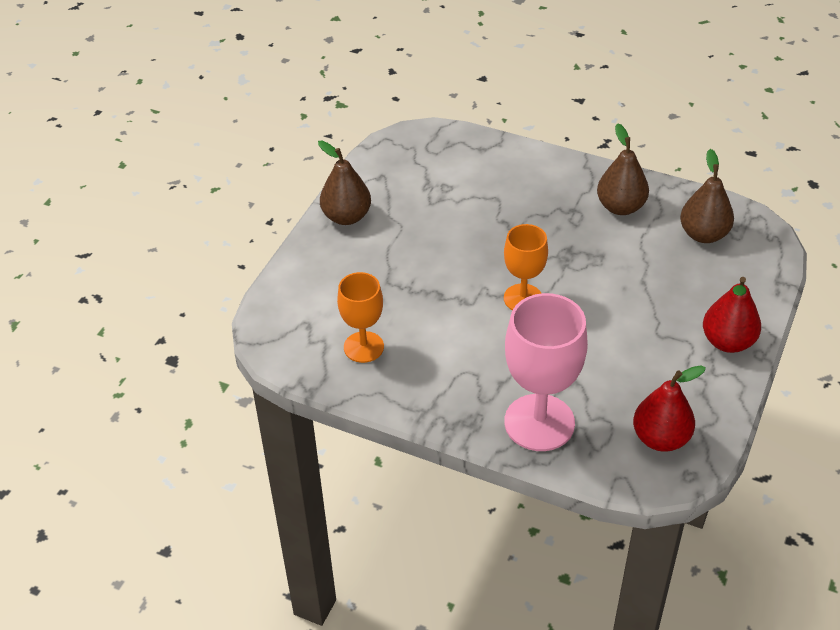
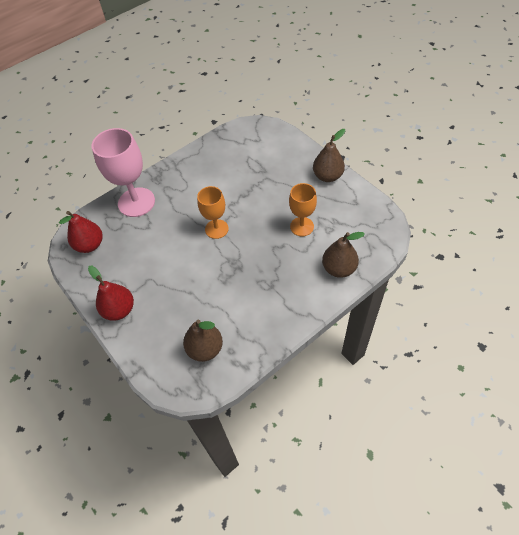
camera: 120 degrees right, 10 degrees up
(363, 347) = (228, 155): orange goblet -> orange goblet (302, 226)
(620, 207) = (258, 314): brown pear -> brown pear (339, 268)

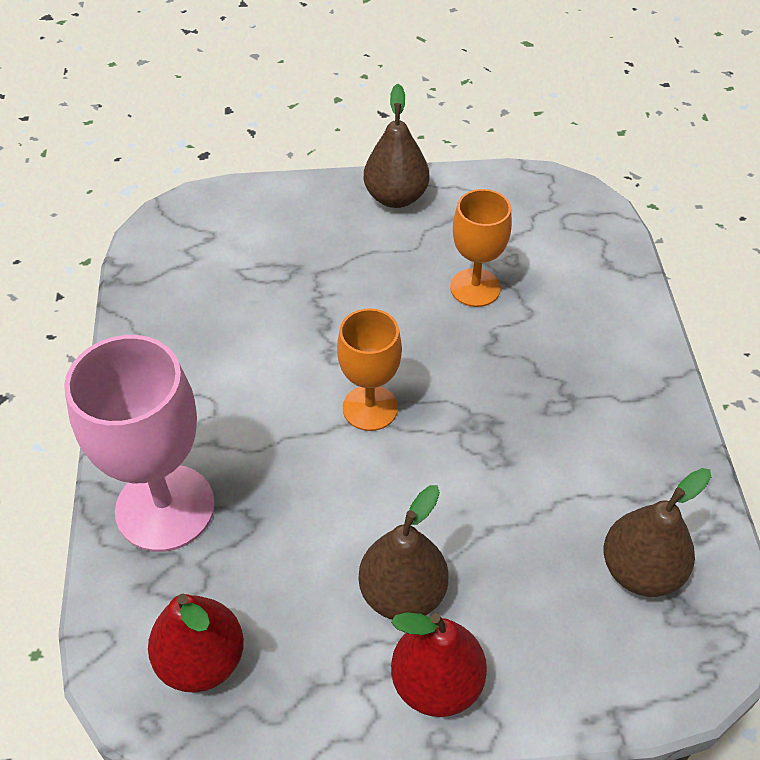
camera: 60 degrees left, 5 degrees down
(339, 268) = (603, 291): brown pear -> brown pear (402, 593)

